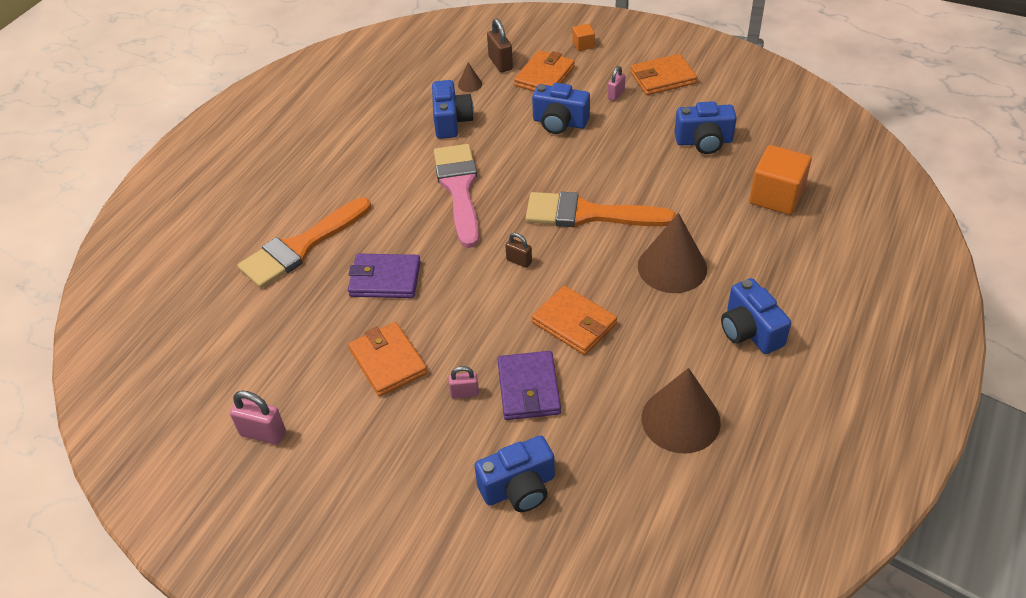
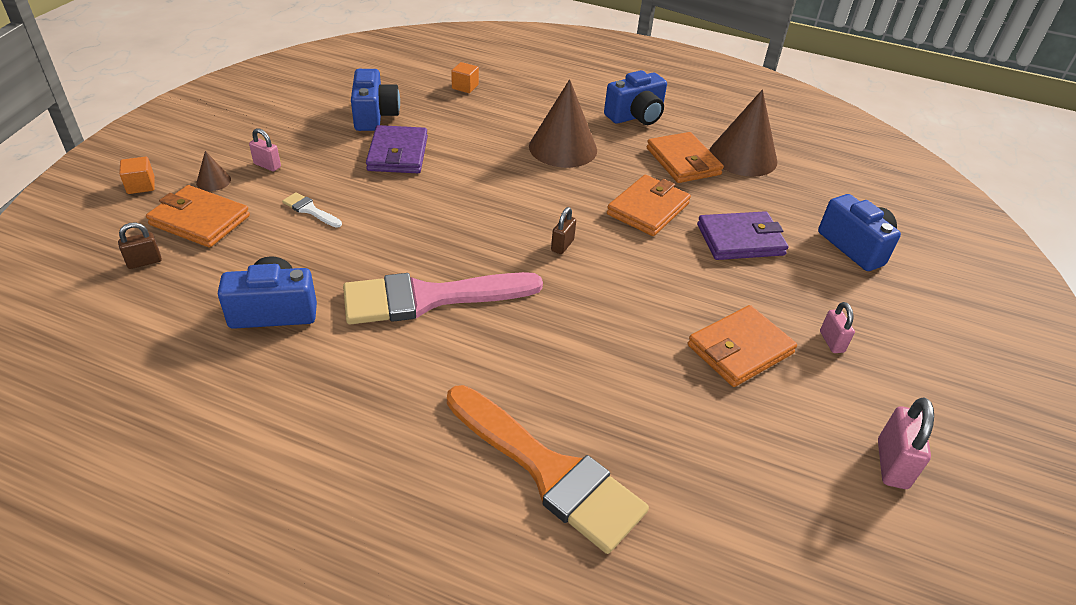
camera: 100 degrees left, 5 degrees down
(385, 279) = (605, 363): purple wallet -> purple wallet (397, 154)
(464, 393) = (762, 284): pink padlock -> pink padlock (831, 342)
(470, 84) = (184, 293): brown cone -> brown cone (213, 181)
(500, 63) = (144, 262): brown padlock -> brown padlock, size x0.64
(559, 122) = (310, 210): blue camera -> white brush
(588, 214) = (485, 194): orange brush -> none
(662, 78) = (247, 132): orange wallet -> orange wallet (683, 161)
(776, 196) = (465, 87): orange cube -> orange cube, size x0.48

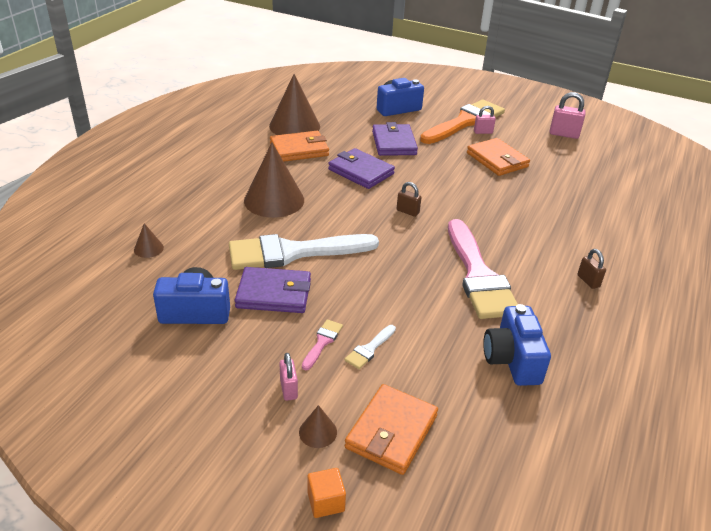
camera: 85 degrees left, 5 degrees down
(144, 262) = (464, 465): brown padlock -> brown padlock (588, 281)
(267, 165) = (288, 389): pink padlock -> pink padlock turned 45 degrees counterclockwise
(324, 182) = (322, 342): none -> pink brush
(465, 87) = (148, 248): orange cube -> brown cone
(466, 163) = (293, 252): none -> white brush
(548, 471) = (612, 233): orange brush -> orange brush (465, 122)
(636, 116) = (228, 161): blue camera -> none
(648, 209) = (361, 172): orange wallet -> purple wallet

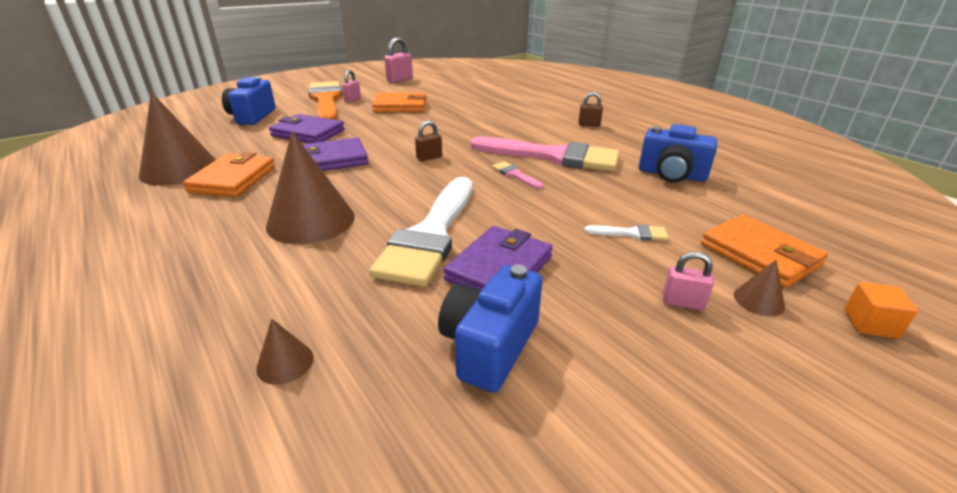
camera: 60 degrees left, 5 degrees down
(322, 342) = (608, 258): pink brush -> pink brush (515, 175)
(369, 349) = (631, 233): white brush -> white brush turned 60 degrees counterclockwise

